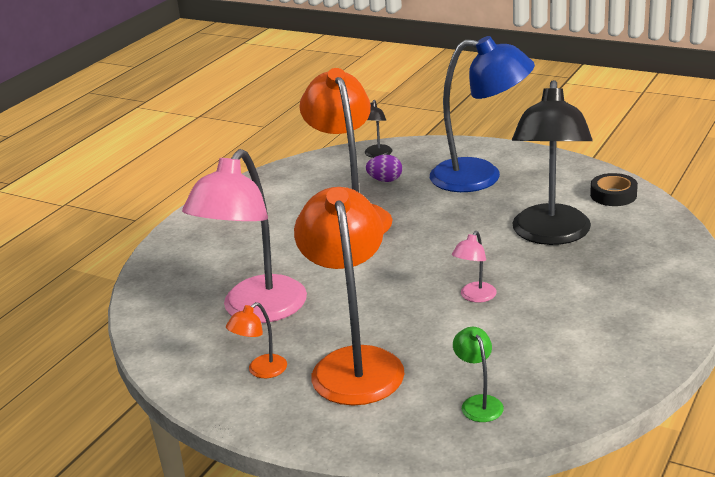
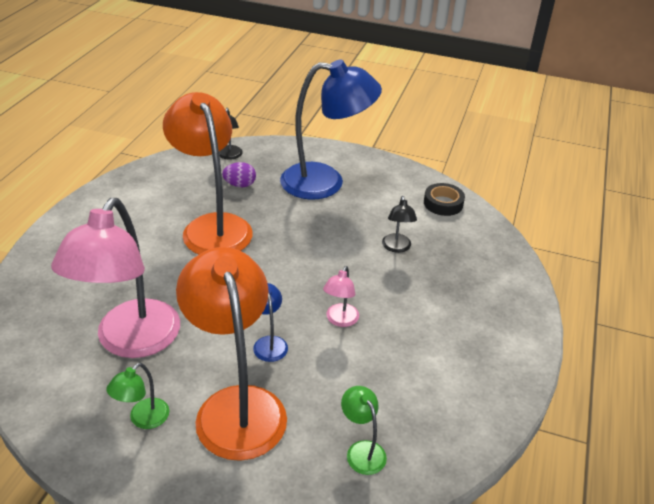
camera: 15 degrees left, 10 degrees up
(261, 371) = (143, 419): orange lamp -> green lamp
(395, 314) = (268, 343): none -> blue lamp
(550, 235) = (397, 247): black lamp -> black lamp, size x0.42

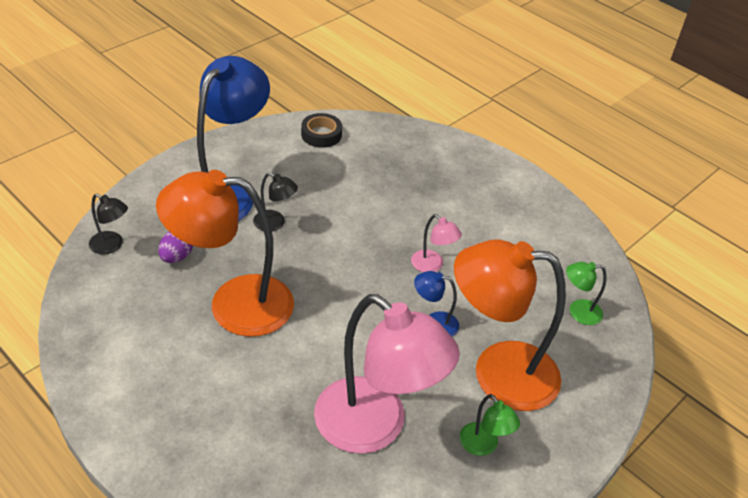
camera: 65 degrees left, 5 degrees up
(397, 247) = (361, 190): black lamp -> black lamp (275, 223)

